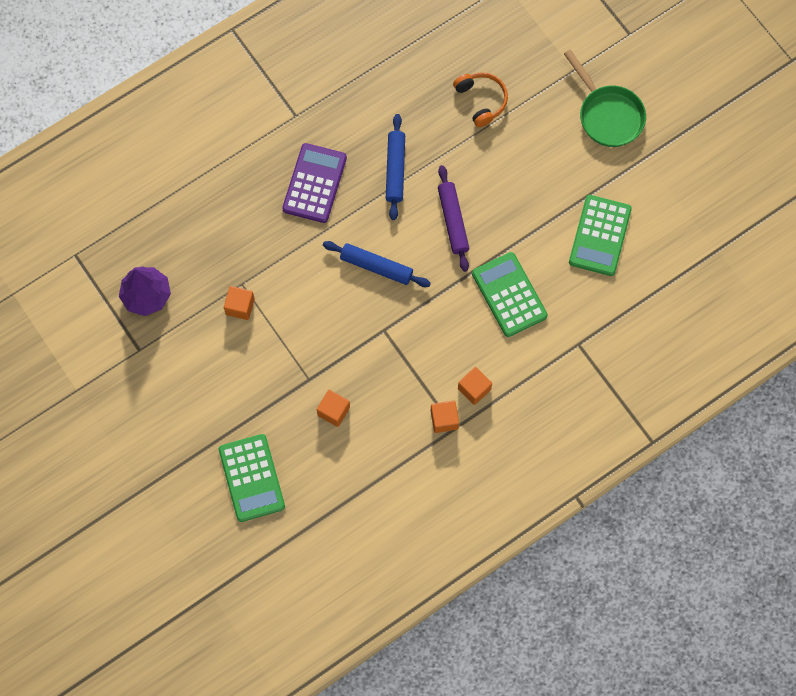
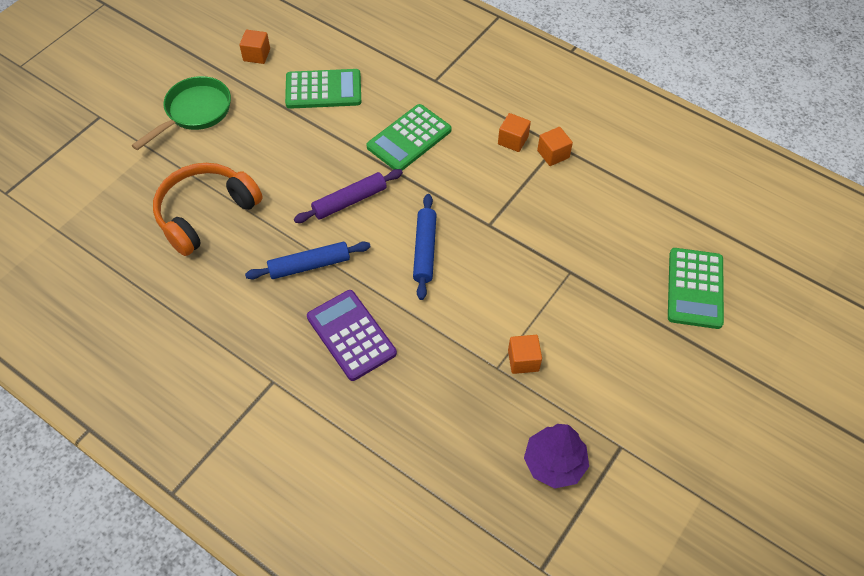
camera: 110 degrees left, 15 degrees down
(252, 478) = (695, 288): green calculator -> green calculator turned 135 degrees clockwise
(314, 183) = (351, 335): purple calculator -> purple calculator turned 60 degrees clockwise
(333, 411) = (591, 241): orange cube -> orange cube (256, 55)
(481, 100) = (205, 213): orange headphones -> orange headphones, size x1.68

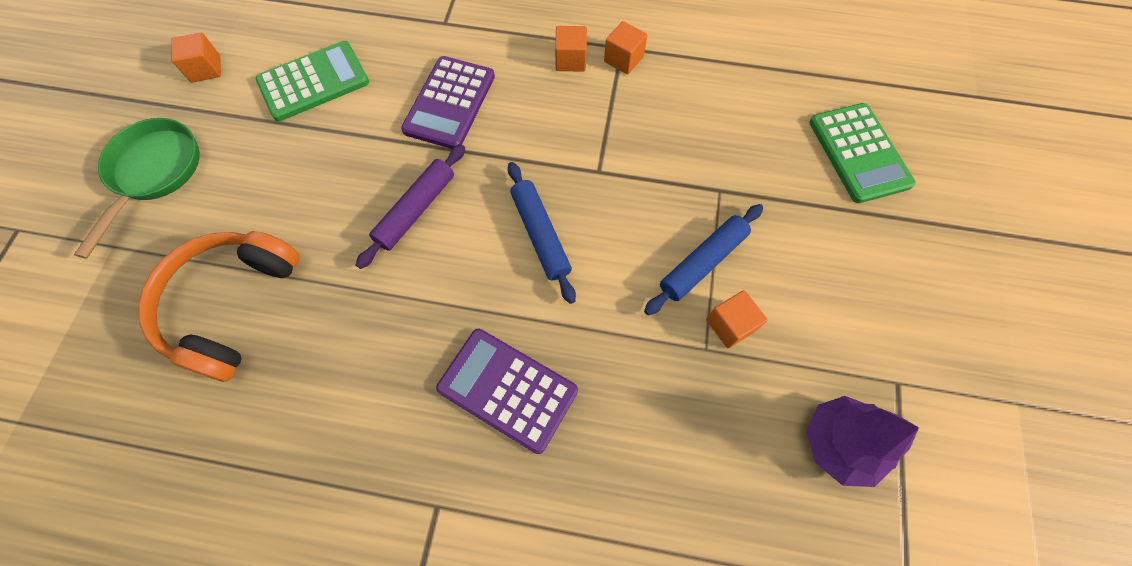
camera: 25 degrees left, 10 degrees up
(309, 265) = (406, 317): blue rolling pin -> blue rolling pin (702, 262)
(409, 139) = (450, 103): green calculator -> purple calculator

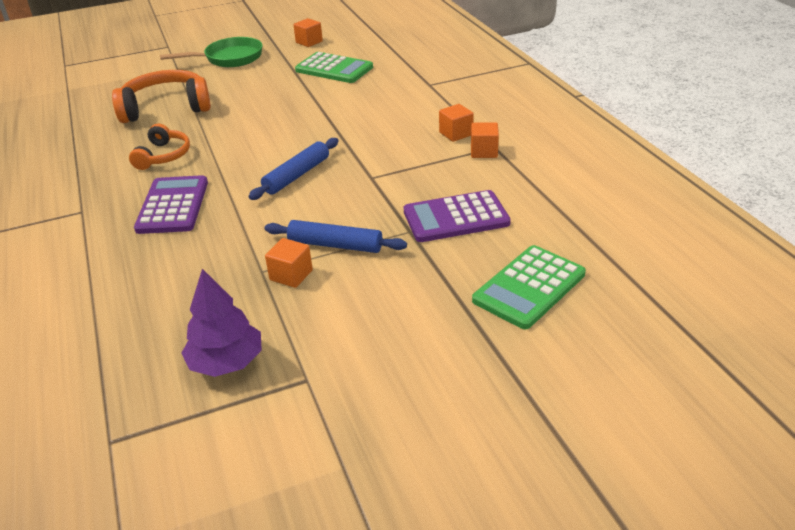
camera: 60 degrees right, 30 degrees down
(370, 357) = (163, 156): none -> orange headphones
(416, 210) = (275, 130): purple rolling pin -> none
(450, 103) = (367, 110): purple calculator -> purple calculator (456, 218)

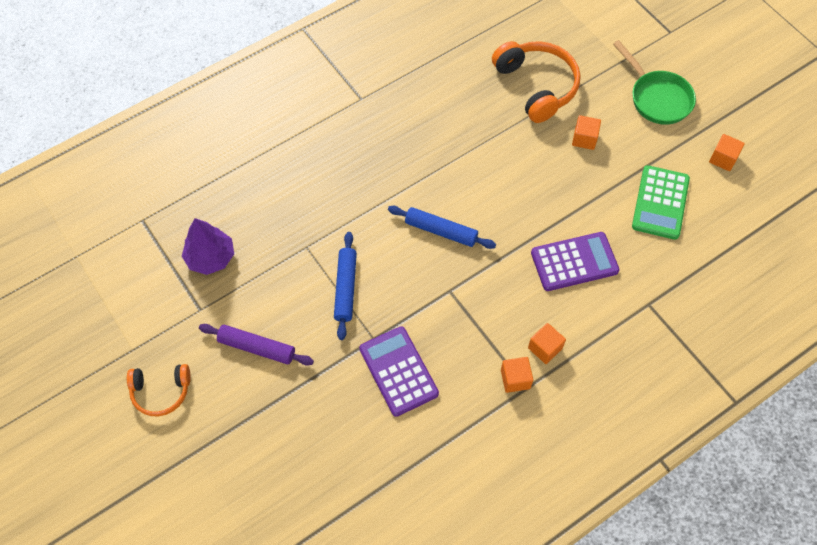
camera: 75 degrees right, 25 degrees up
(163, 156) = (452, 119): orange headphones -> orange headphones (161, 392)
(173, 206) = (379, 156): purple calculator -> purple calculator (574, 262)
(291, 275) = (304, 268): orange cube -> orange cube (584, 139)
(389, 326) = (257, 348): none -> purple rolling pin
(529, 287) = (312, 440): green calculator -> none

